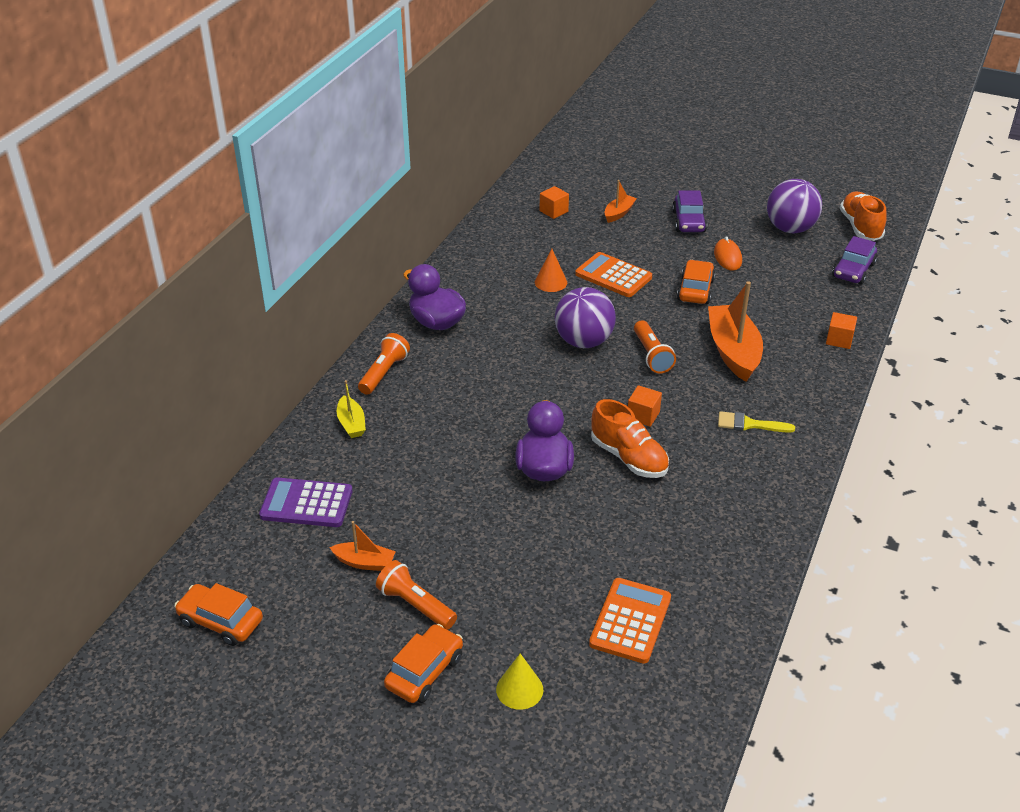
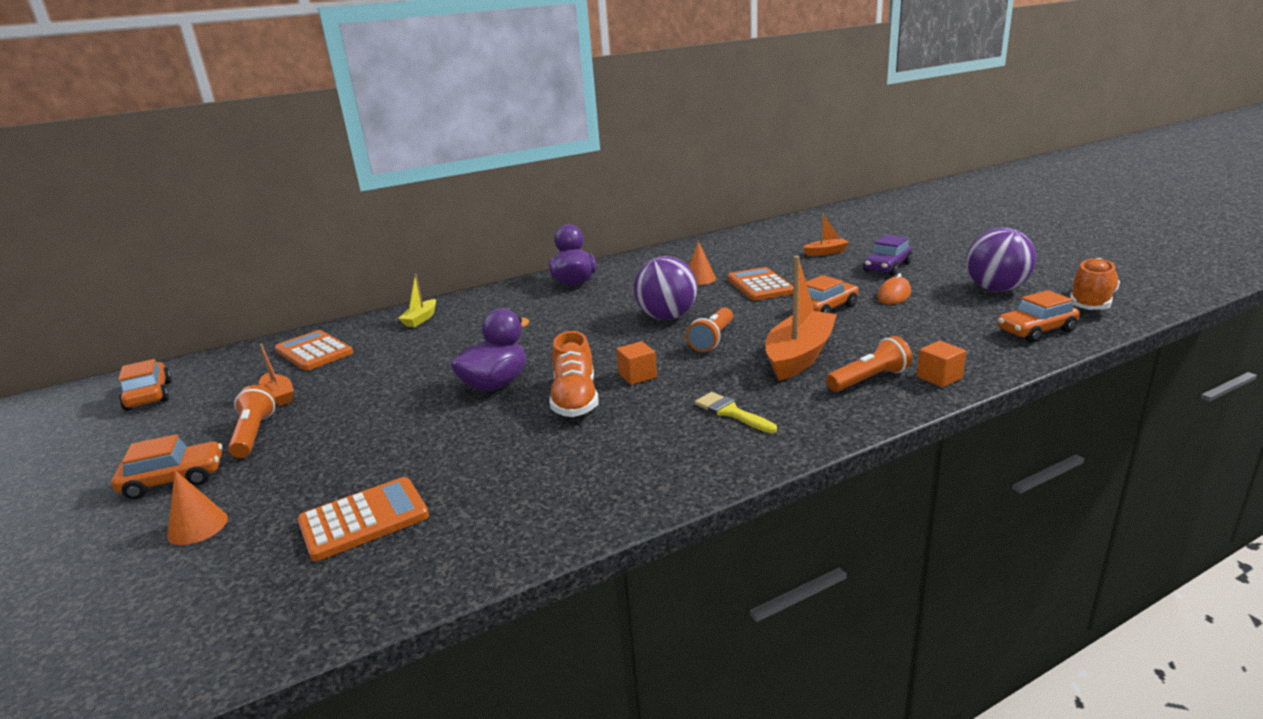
camera: 40 degrees right, 15 degrees down
(306, 504) = (314, 352): purple calculator -> orange calculator
(384, 373) = (490, 299): orange flashlight -> orange flashlight (869, 379)
(519, 689) = (197, 527): yellow cone -> orange cone
(553, 211) = (769, 243): orange cube -> none
(853, 270) = (1036, 331): purple car -> orange car

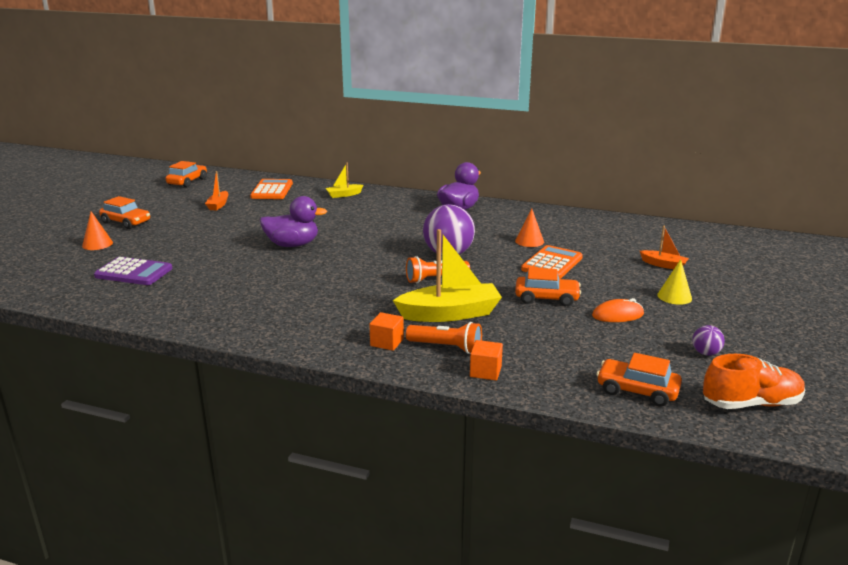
camera: 45 degrees right, 0 degrees up
(253, 434) = (178, 218): orange flashlight -> none
(364, 519) = (134, 272): orange calculator -> purple calculator
(575, 399) = (301, 271): orange shoe -> none
(637, 375) = (352, 276): orange cube -> orange cube (387, 342)
(731, 412) = (340, 318): yellow brush -> none
(799, 356) = (450, 314): orange boat -> yellow boat
(887, 267) = (674, 296): purple car -> yellow cone
(996, 289) = (705, 353): purple ball -> purple ball, size x0.46

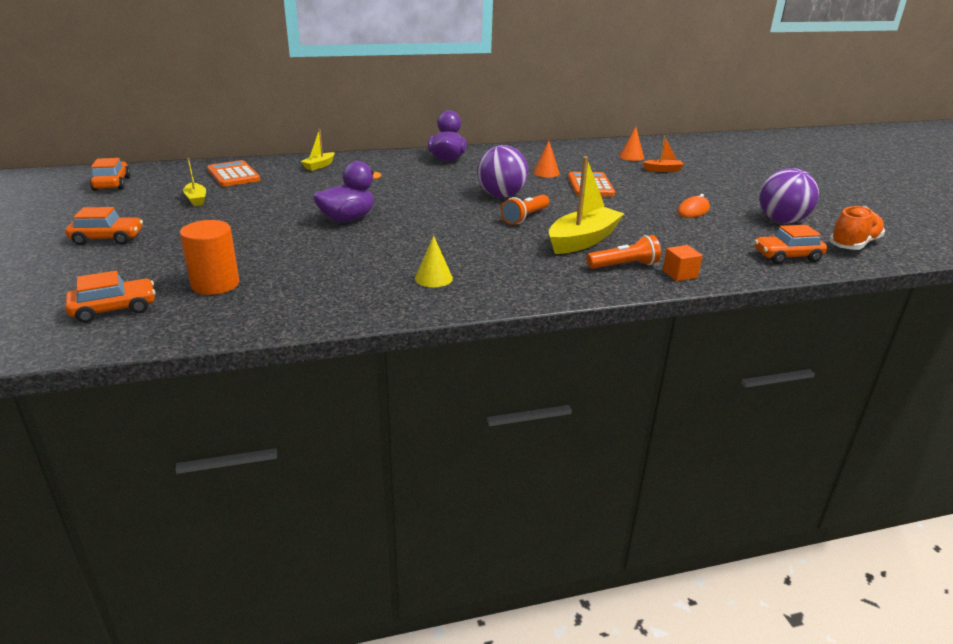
camera: 35 degrees left, 5 degrees up
(97, 244) = (111, 268): orange cone -> orange cone (631, 157)
(134, 272) = (215, 284): purple calculator -> orange cylinder
(218, 205) = (196, 199): orange boat -> yellow boat
(387, 342) = (574, 275): orange cube -> none
(546, 298) = (629, 211): orange car -> orange car (114, 309)
(674, 296) = (704, 189): yellow cone -> yellow cone (433, 278)
(705, 353) = (781, 221): purple ball -> purple ball, size x2.20

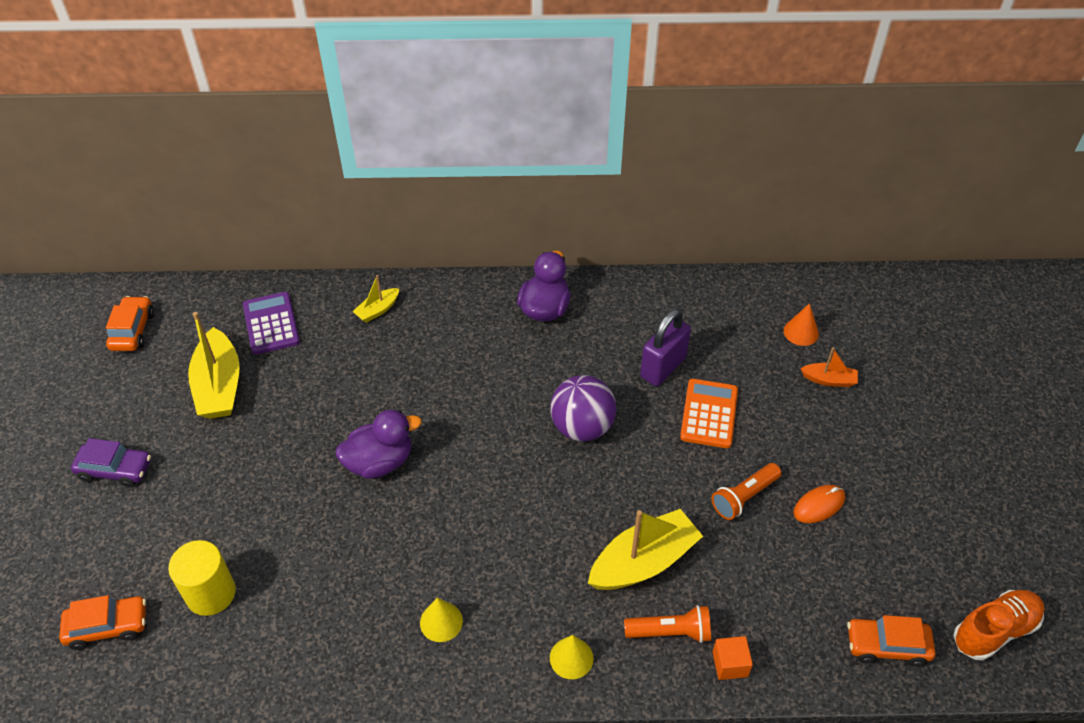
camera: 15 degrees right, 20 degrees up
(107, 238) = (115, 470): orange car -> purple car
(196, 199) = (219, 386): yellow boat -> yellow boat, size x1.96
(215, 284) = (211, 593): orange cylinder -> yellow cylinder
(233, 175) = (271, 324): orange calculator -> purple calculator
(525, 217) = (593, 491): orange flashlight -> orange flashlight (744, 497)
(546, 173) = (663, 367): orange cone -> purple padlock
(553, 283) = (571, 658): none -> yellow cone
(781, 221) = (927, 552): purple ball -> none

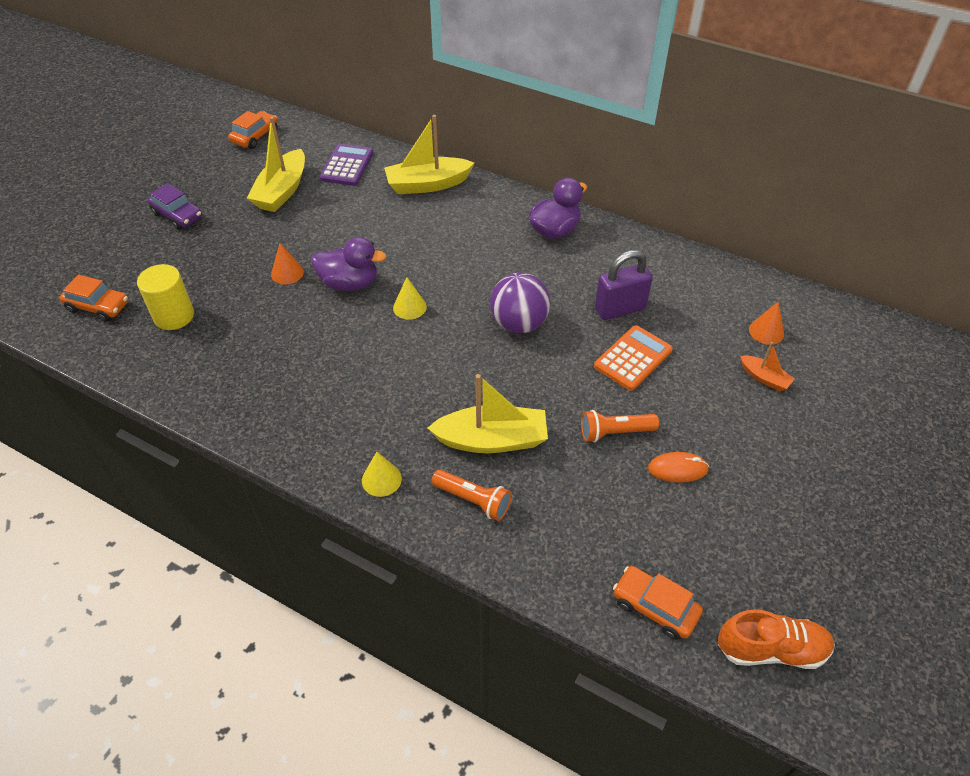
camera: 30 degrees right, 0 degrees up
(302, 481) = (287, 273): none -> orange cone
(377, 310) = (427, 184): yellow boat -> yellow boat, size x1.96
(441, 621) = (307, 407): yellow cone -> yellow cone (409, 307)
(730, 664) = (503, 549): orange cube -> none

